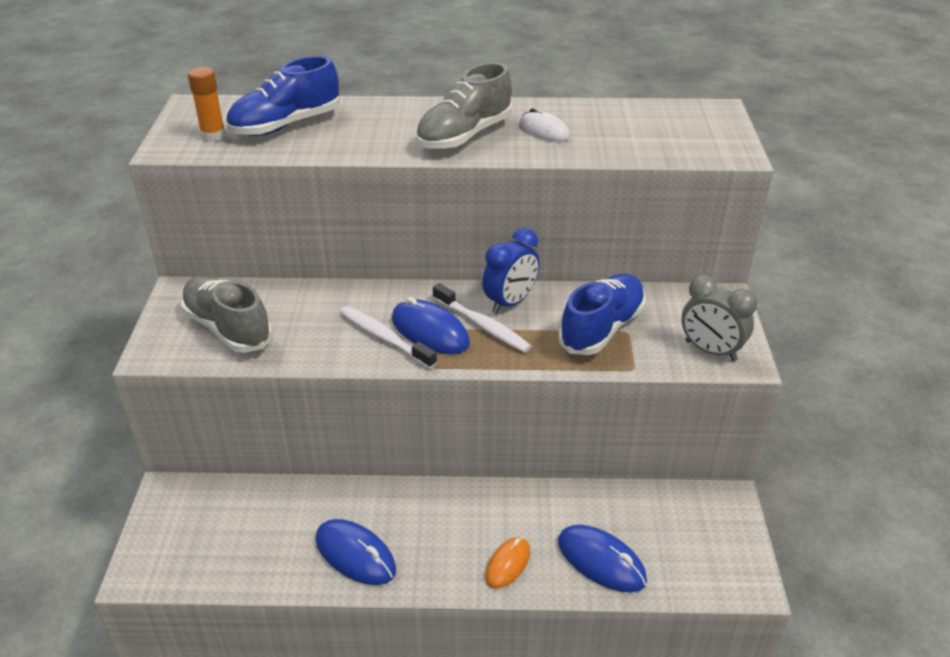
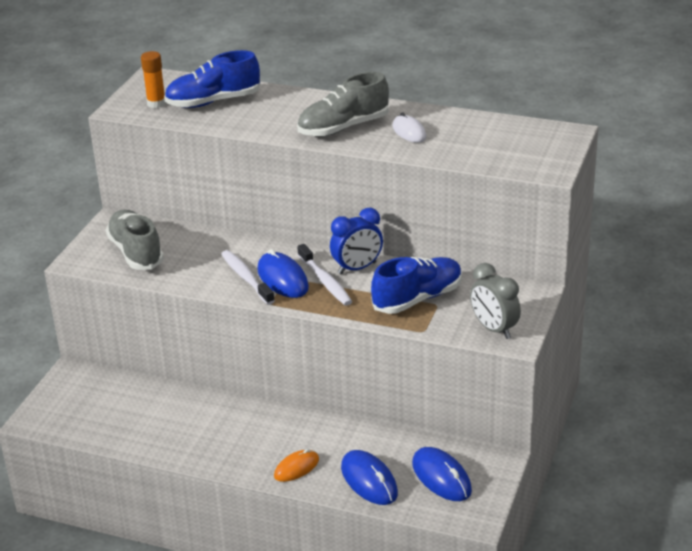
camera: 20 degrees right, 5 degrees down
(355, 555) = (187, 439): blue mouse -> blue mouse (441, 477)

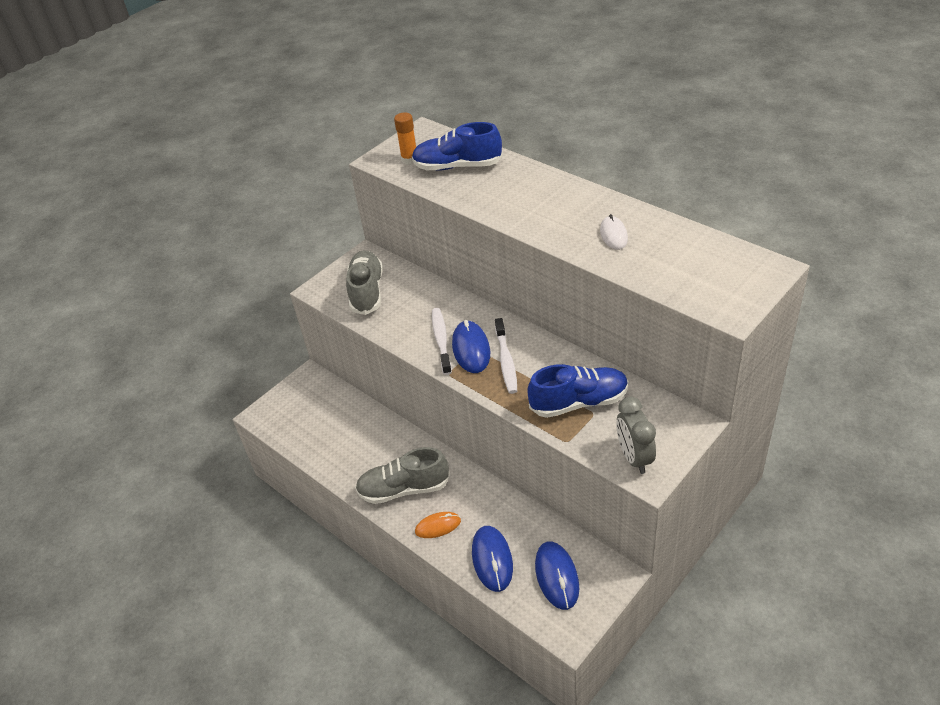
camera: 25 degrees right, 10 degrees up
(343, 128) = (555, 218): grey shoe -> grey shoe (404, 489)
(357, 268) = (541, 353): blue clock -> none

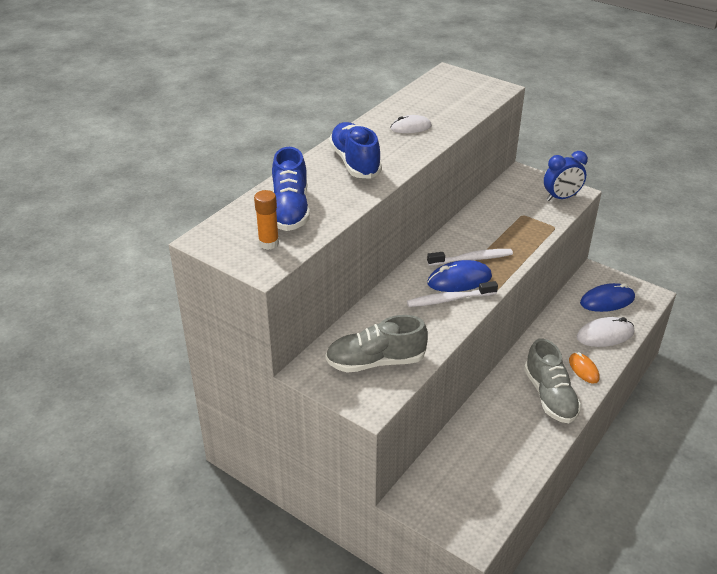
camera: 100 degrees left, 5 degrees down
(492, 559) = (605, 335): blue mouse -> white mouse
(579, 402) = (512, 221): blue shoe -> blue shoe (355, 162)
(634, 457) = (561, 198): grey clock -> blue clock

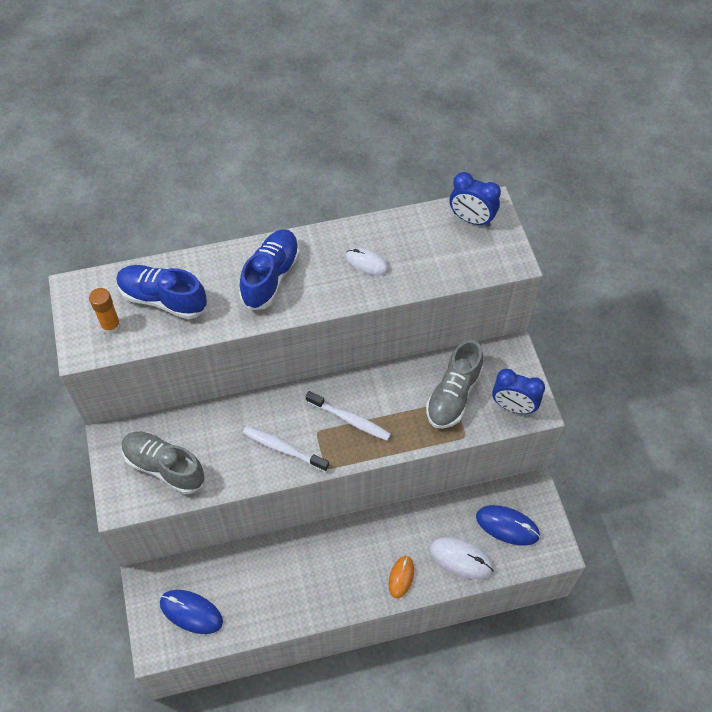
camera: 40 degrees right, 20 degrees up
(290, 210) = (163, 299): blue shoe -> blue shoe turned 75 degrees clockwise
(445, 82) = (471, 219): none -> blue clock
(459, 280) = (314, 434): blue mouse -> blue mouse (191, 612)
(550, 396) = (344, 579): grey shoe -> grey shoe (453, 395)

